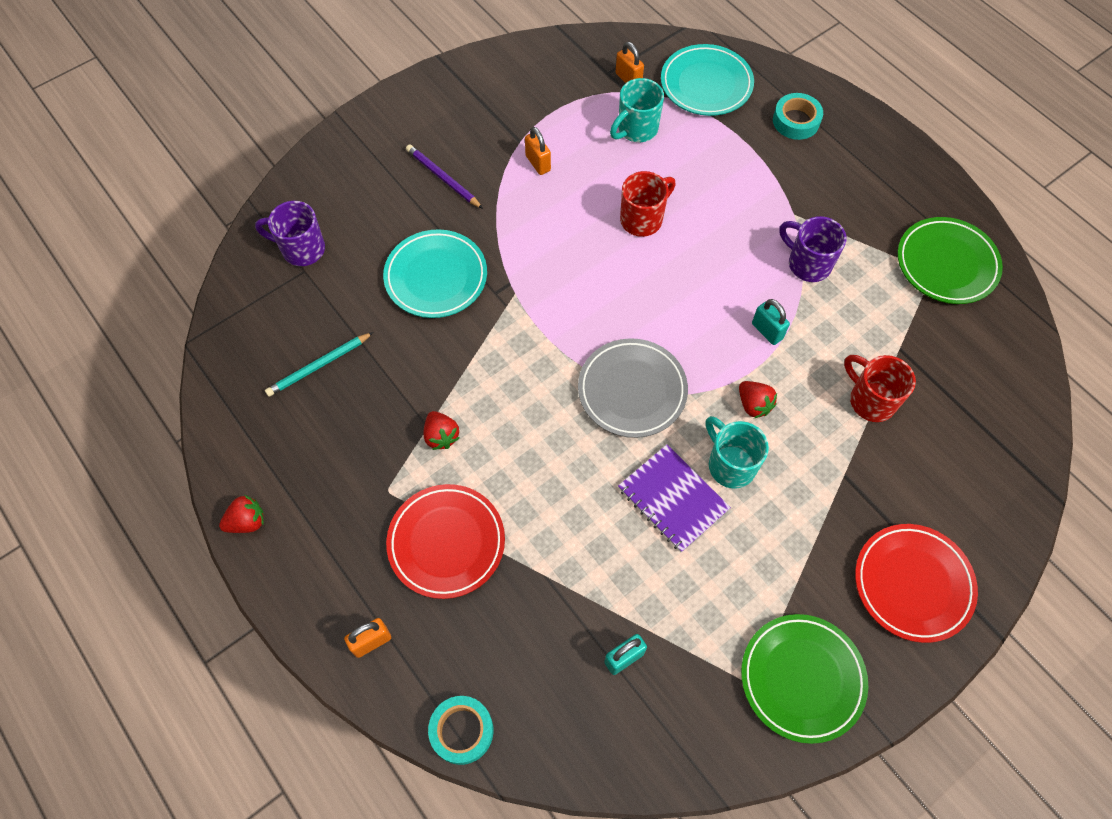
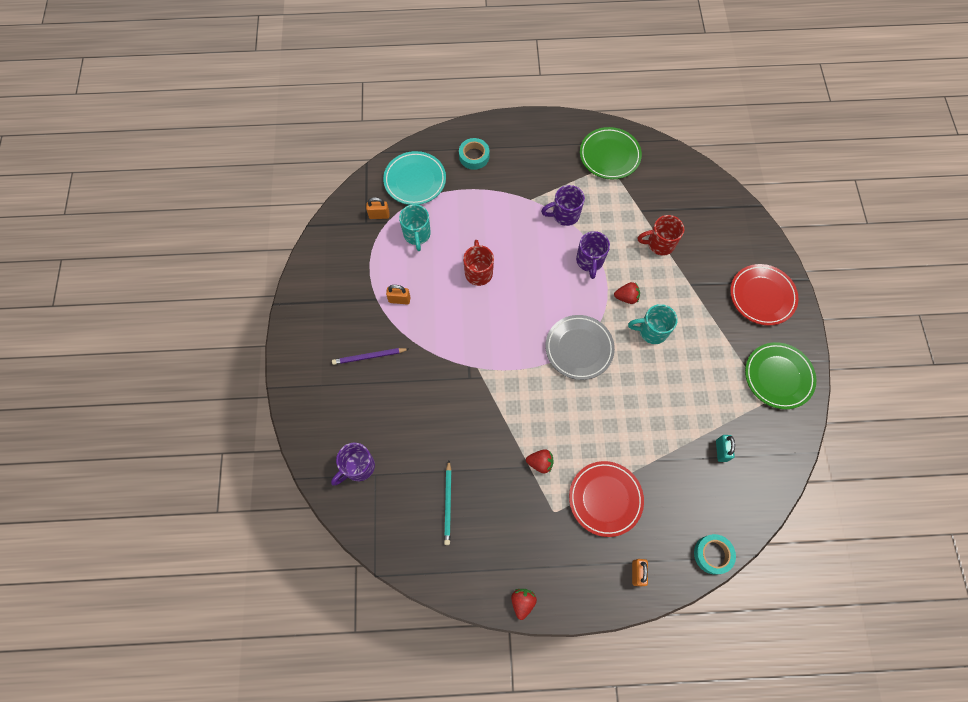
camera: 55 degrees left, 5 degrees up
(436, 277) = (435, 403): turquoise plate -> none
(673, 499) = (652, 371): purple notebook -> none
(767, 331) = (589, 261): turquoise padlock -> purple mug

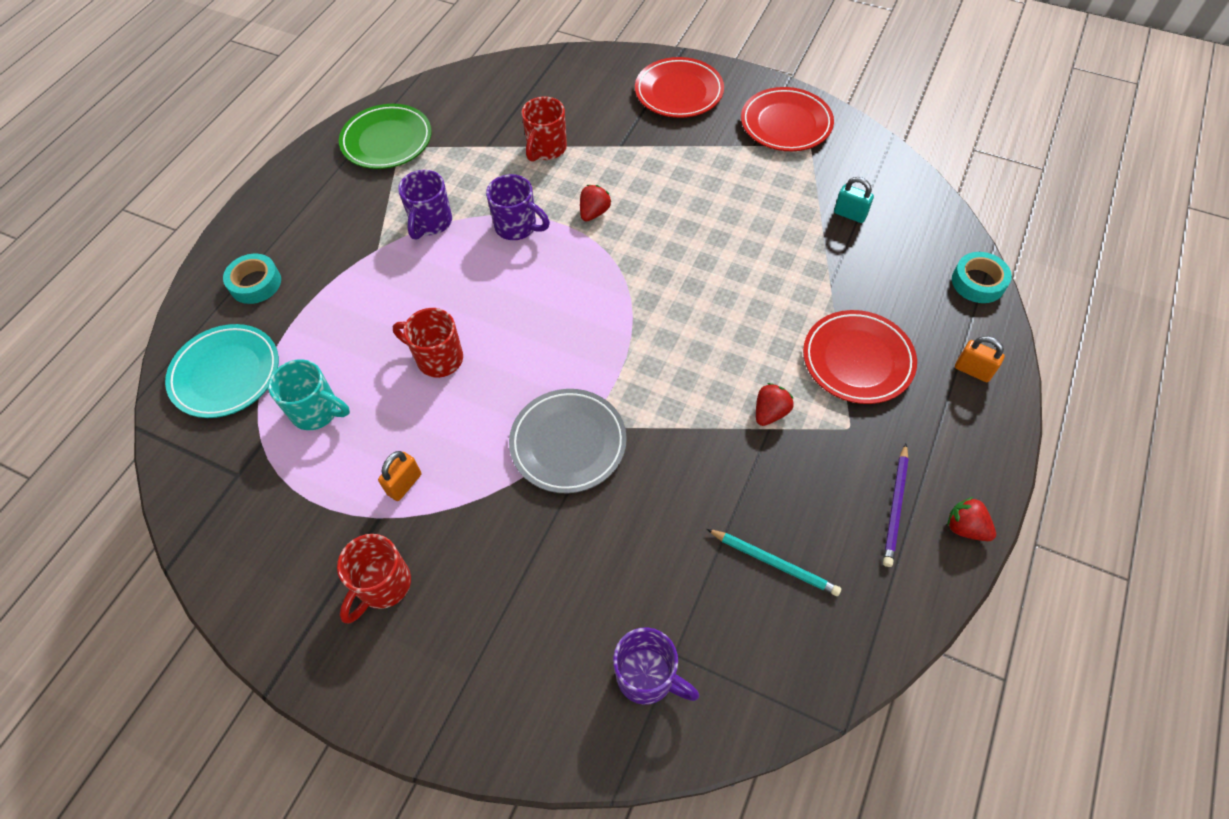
camera: 60 degrees left, 10 degrees down
(344, 322) = (383, 586): none -> red mug
(358, 467) = (648, 677): purple mug -> purple mug turned 45 degrees counterclockwise
(369, 357) = (469, 573): purple pencil -> purple pencil (895, 507)
(379, 215) = (241, 449): orange padlock -> none
(579, 348) = (632, 293): grey plate -> grey plate (568, 443)
(651, 331) = (656, 209): turquoise mug -> none
(778, 377) = (786, 124): green plate -> red plate

